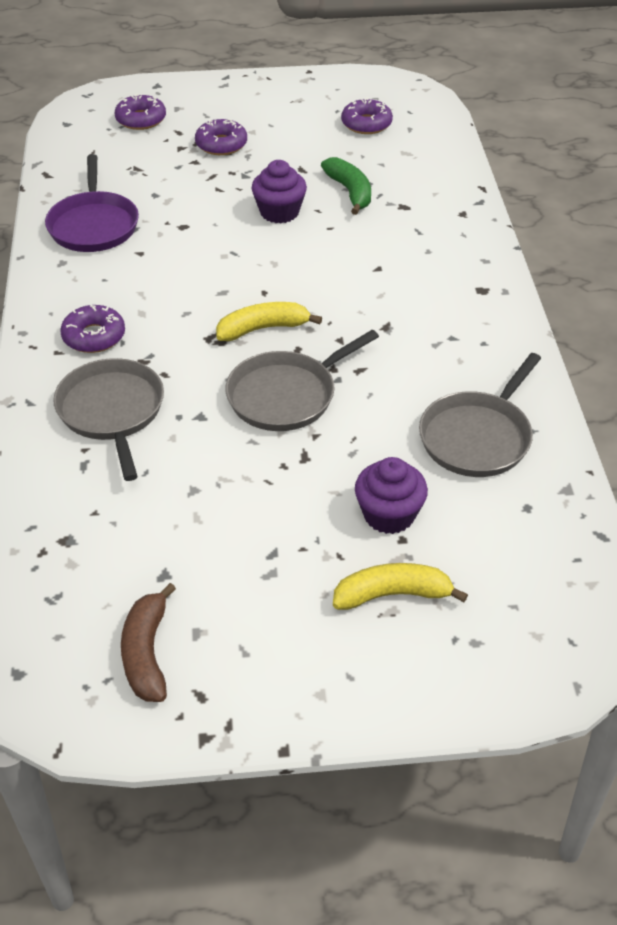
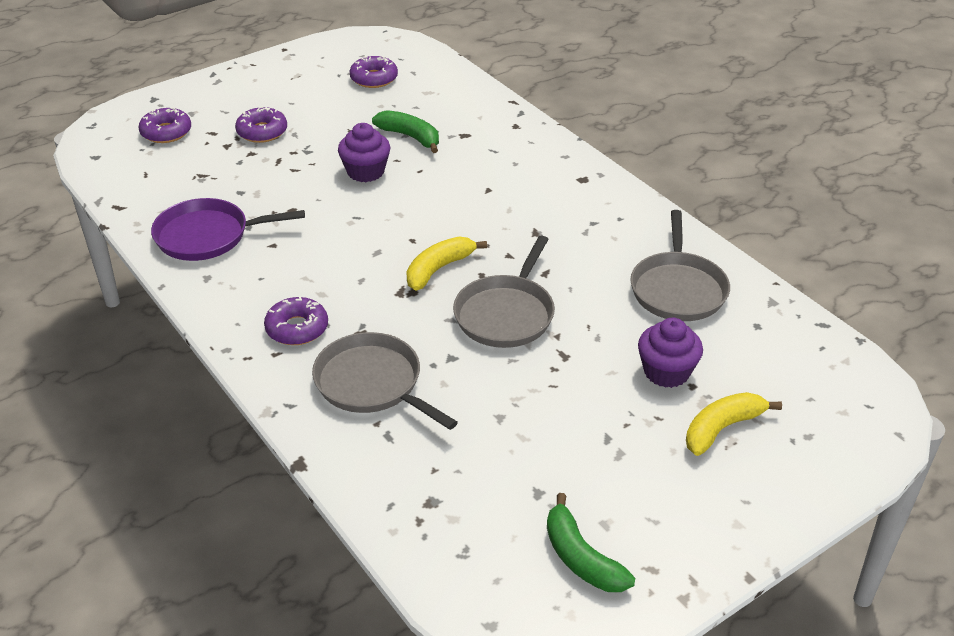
camera: 30 degrees left, 5 degrees down
(94, 225) = (207, 236): purple pan -> purple pan turned 120 degrees clockwise
(147, 653) = (581, 558): brown banana -> green banana

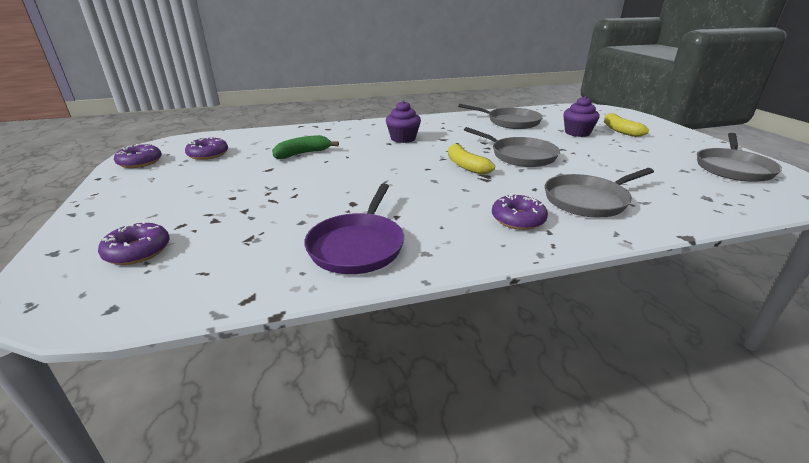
camera: 70 degrees left, 10 degrees down
(262, 132) = (217, 202): purple donut -> purple donut (140, 162)
(365, 172) = (329, 171): purple cupcake -> purple cupcake (403, 138)
(581, 558) = (733, 168): green banana -> grey pan

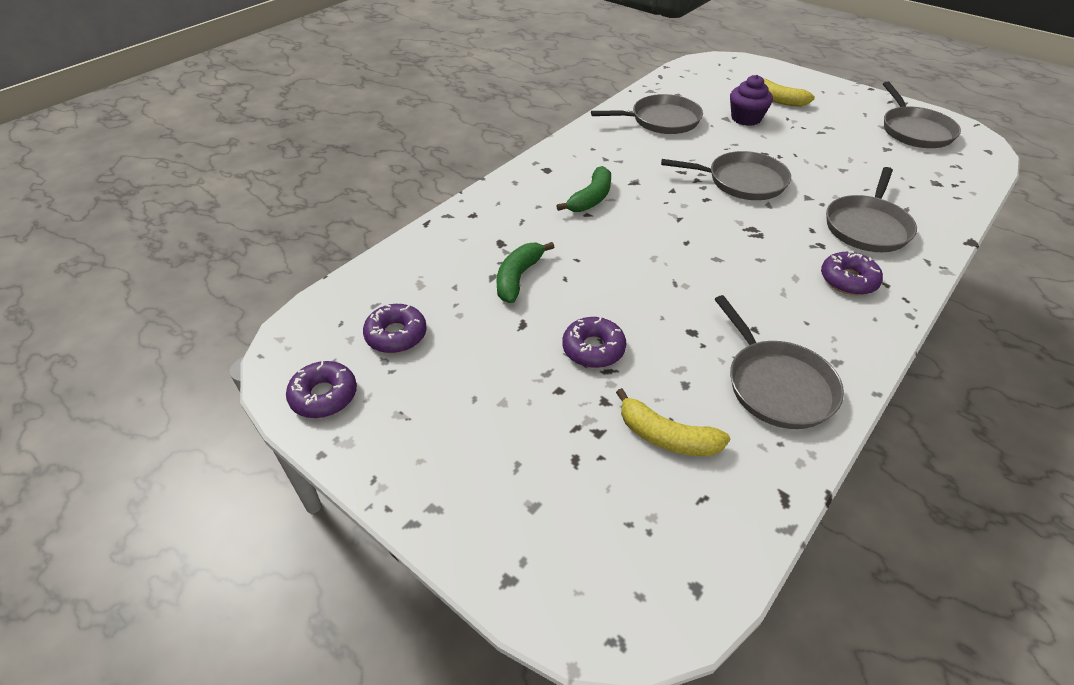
camera: 35 degrees left, 15 degrees up
(138, 251) = (595, 517): purple donut -> purple donut (593, 349)
(357, 246) = (777, 385): purple pan -> grey pan
(403, 138) = (591, 198): purple cupcake -> green banana
(465, 165) = (715, 221): yellow banana -> yellow banana (666, 437)

